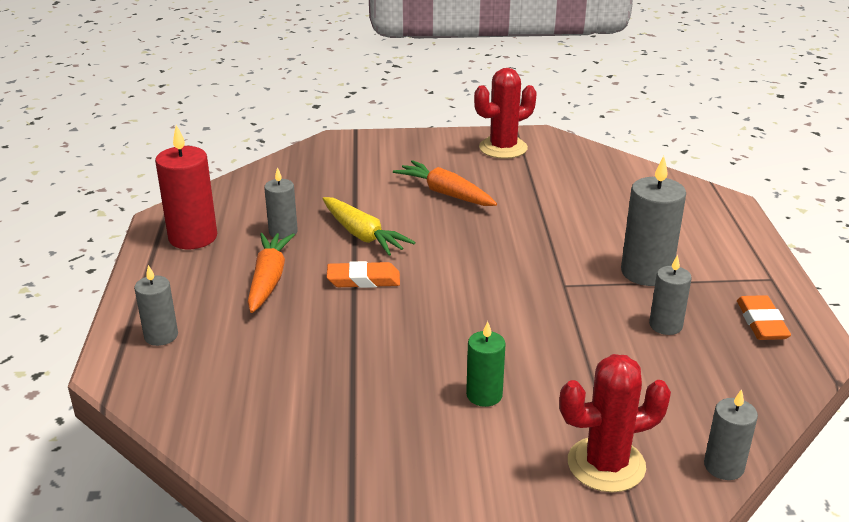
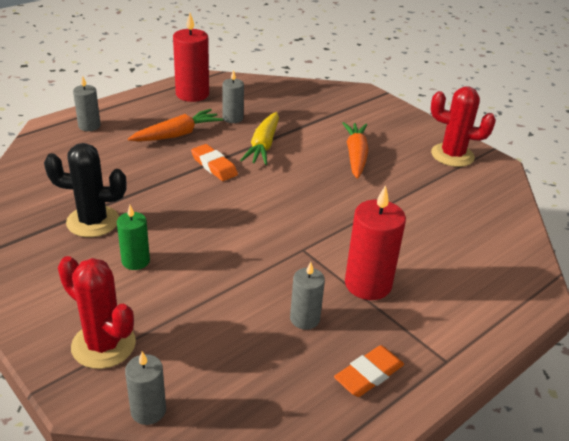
camera: 50 degrees right, 5 degrees up
(378, 401) = (93, 221): none -> black cactus
(646, 272) = (368, 284): grey candle -> red candle

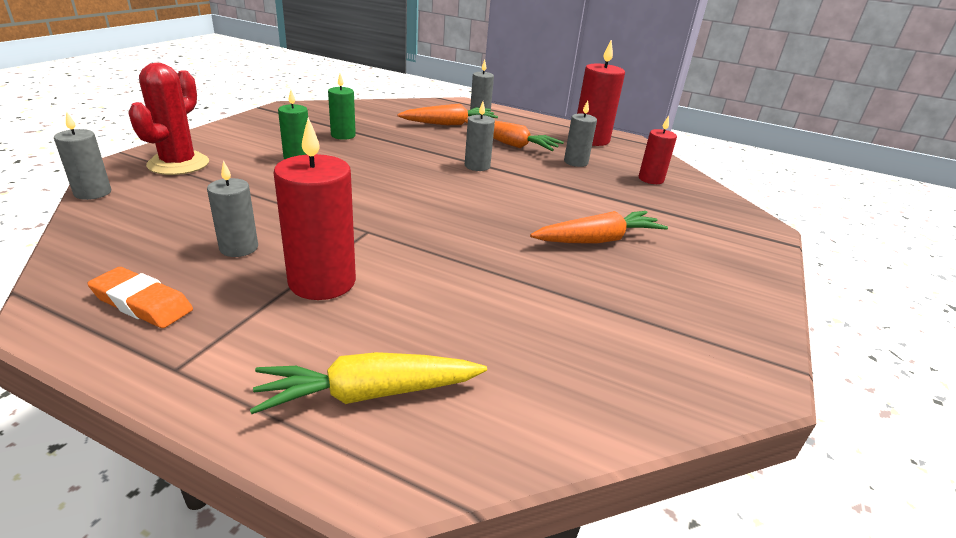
camera: 65 degrees right, 5 degrees down
(93, 221) = (343, 135): black cactus -> green candle
(106, 151) = (449, 124): none -> orange carrot
(214, 166) = (477, 166): orange eraser -> grey candle
(263, 146) = (544, 183): yellow carrot -> yellow carrot (368, 393)
(279, 100) = (651, 179): none -> red candle
(452, 155) = (712, 323): red cactus -> none

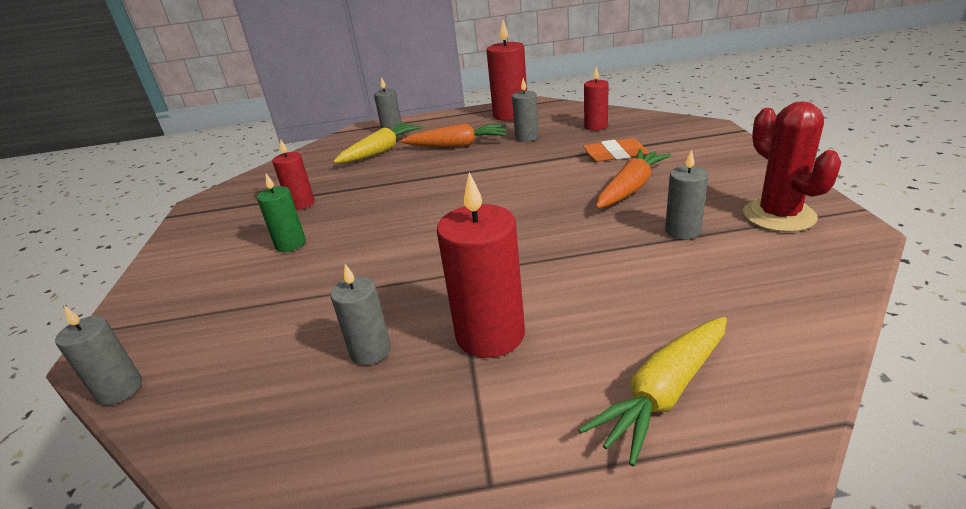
camera: 25 degrees left, 0 degrees up
(142, 303) = (362, 453): orange eraser -> orange eraser (615, 154)
(178, 164) = (173, 311): red cactus -> red cactus (779, 215)
(343, 135) = (301, 204): green candle -> red candle
(449, 124) = (381, 151): orange carrot -> yellow carrot
(477, 166) = (459, 175): grey candle -> grey candle (682, 231)

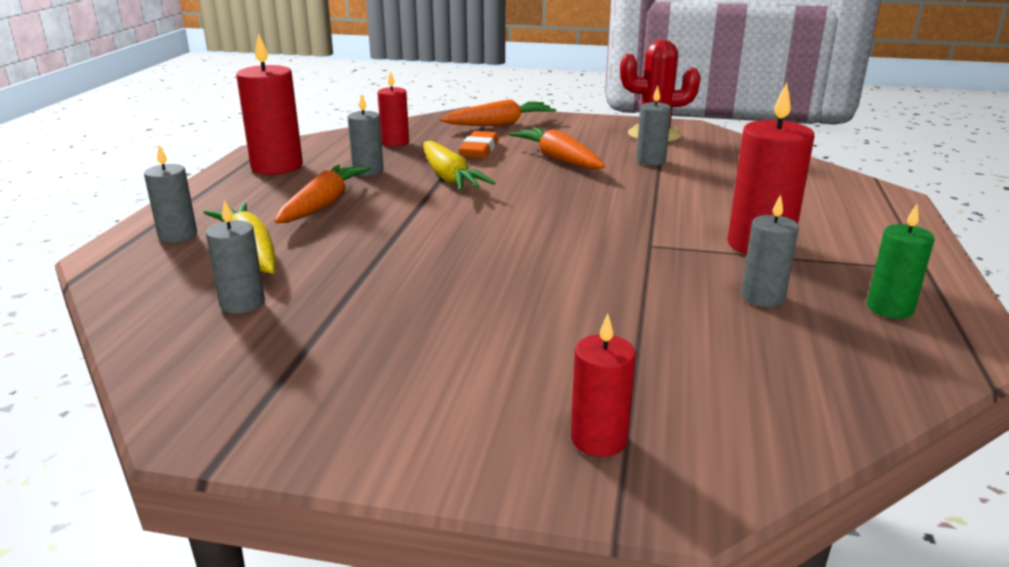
camera: 75 degrees left, 5 degrees down
(120, 389) = (783, 464): grey candle -> grey candle (242, 303)
(290, 244) = (490, 334): green candle -> green candle (889, 308)
(301, 204) = (359, 322): red candle -> red candle (599, 439)
(663, 394) = (846, 207): yellow carrot -> yellow carrot (450, 178)
(695, 143) = (500, 124): none -> orange carrot

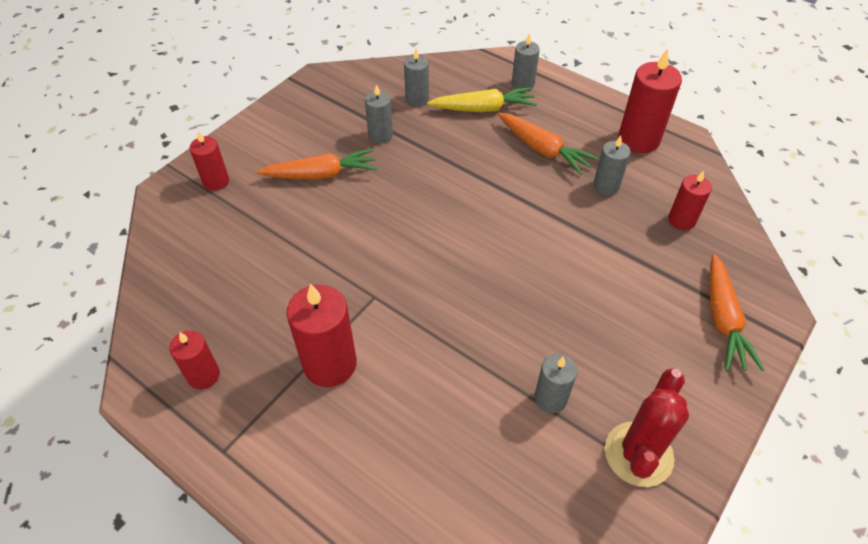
camera: 115 degrees right, 25 degrees up
(450, 178) = (568, 229): yellow carrot -> none
(479, 150) = (638, 273): orange eraser -> none
(558, 159) = (587, 322): orange carrot -> orange carrot (321, 174)
(762, 297) = (267, 315): grey candle -> grey candle (380, 135)
(889, 308) = (203, 375): green candle -> red candle

